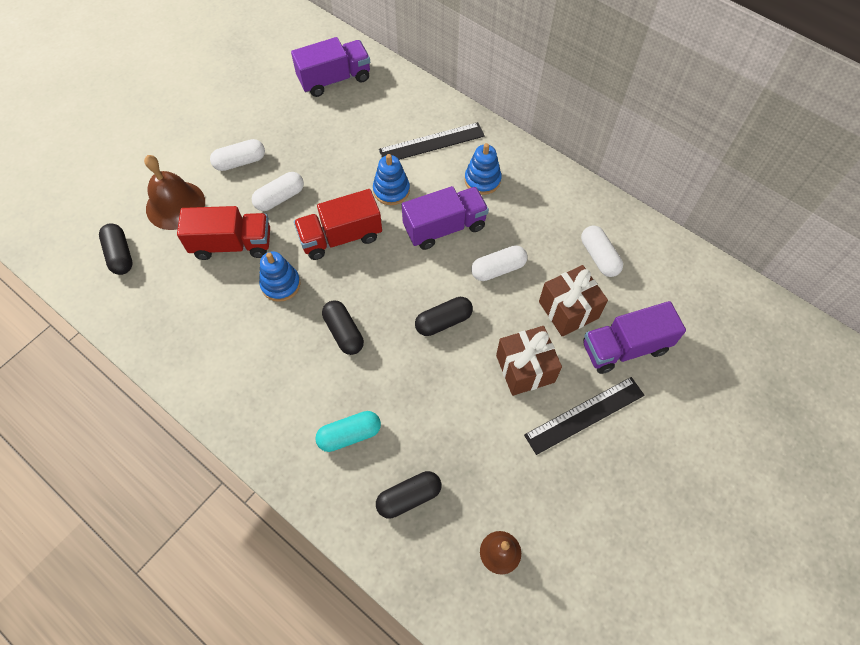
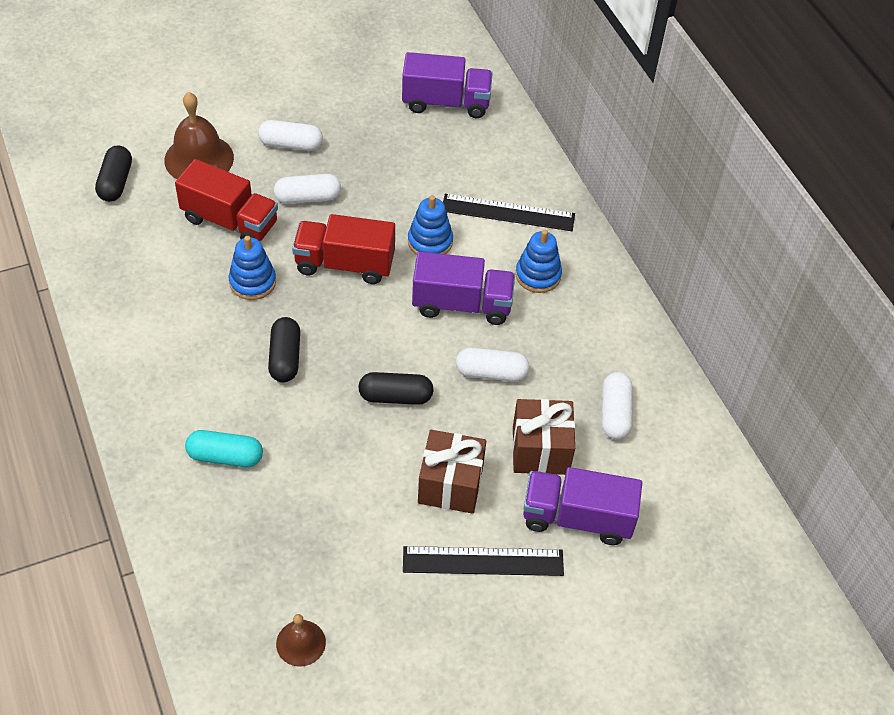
camera: 25 degrees right, 10 degrees down
(409, 497) = (244, 544): black capsule -> none

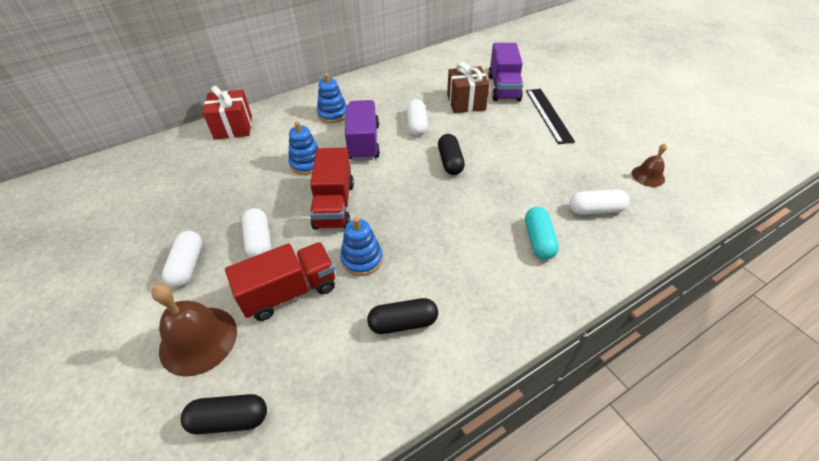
camera: 95 degrees left, 5 degrees down
(230, 221) = (290, 292): red truck -> red truck turned 45 degrees clockwise
(285, 358) = (435, 223): black capsule -> black capsule (403, 323)
(446, 103) = (152, 173): purple truck -> none
(450, 484) = (505, 131): brown gift -> none
(508, 213) = (276, 131): black ruler -> none
(526, 169) = (233, 127): none -> red gift
(615, 413) = (430, 81): white capsule -> white capsule (595, 210)

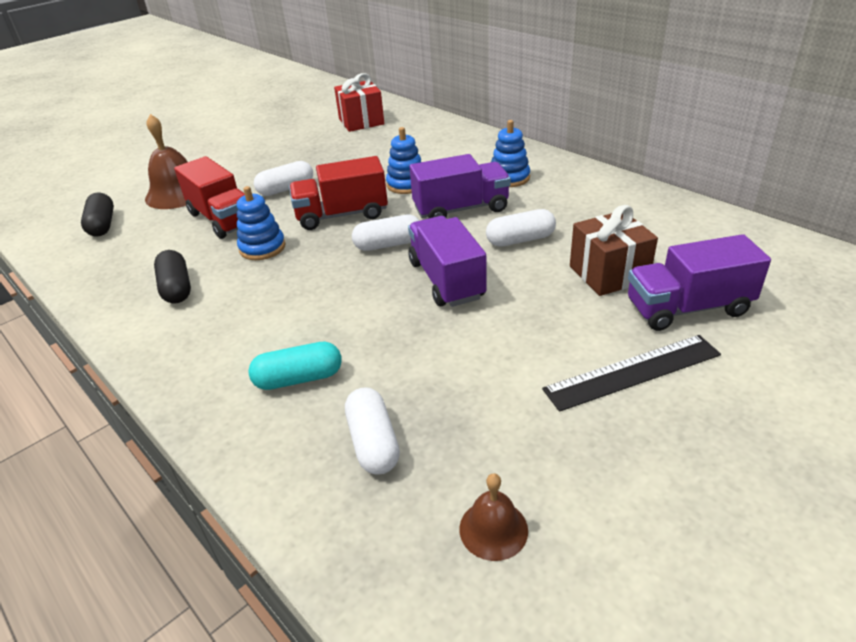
camera: 80 degrees right, 10 degrees down
(187, 265) = (255, 167): white capsule -> white capsule (388, 244)
(233, 127) = (452, 133): red gift -> red gift (361, 121)
(450, 162) = (446, 280): black capsule -> purple truck

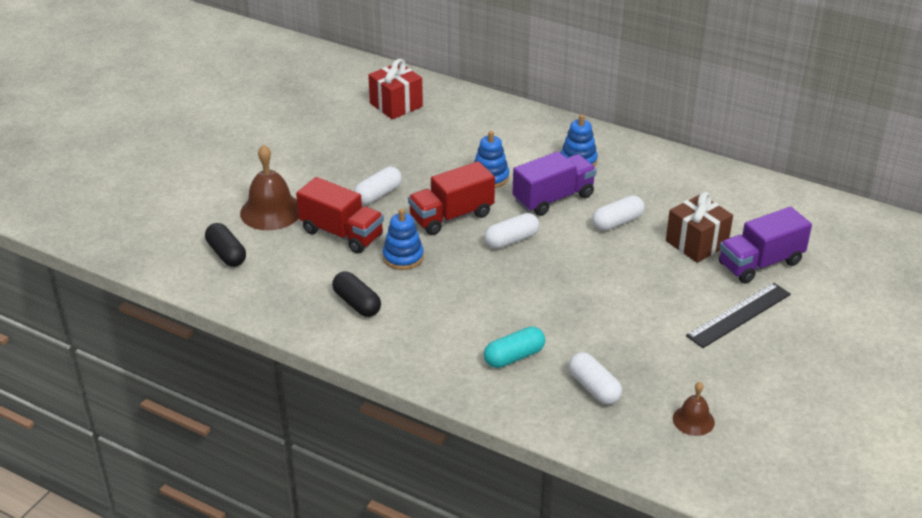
camera: 20 degrees left, 0 degrees up
(446, 280) = (577, 265): purple truck -> none

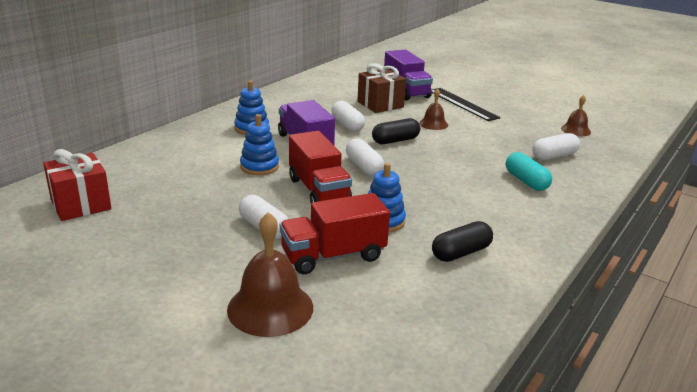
camera: 85 degrees left, 10 degrees down
(226, 254) = (360, 350): black capsule -> black capsule (395, 140)
(341, 233) = (333, 256): red truck -> red truck turned 150 degrees counterclockwise
(652, 288) = (433, 124): none -> brown bell

